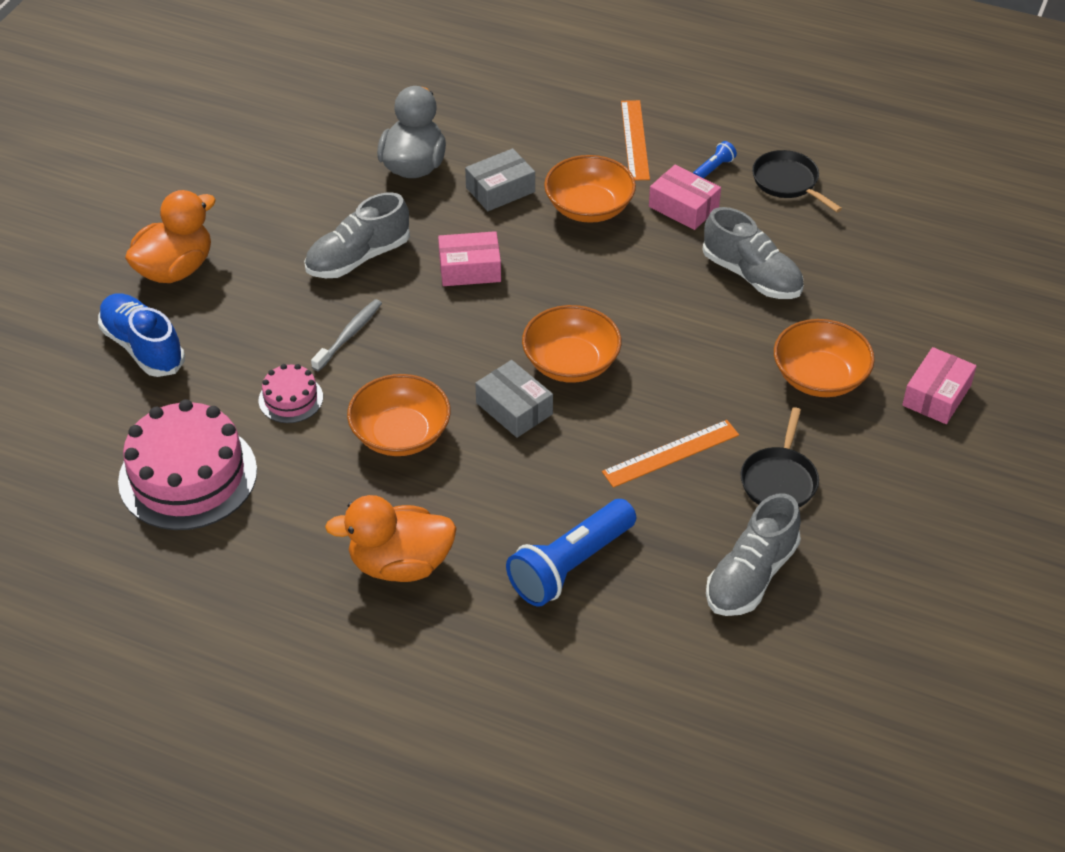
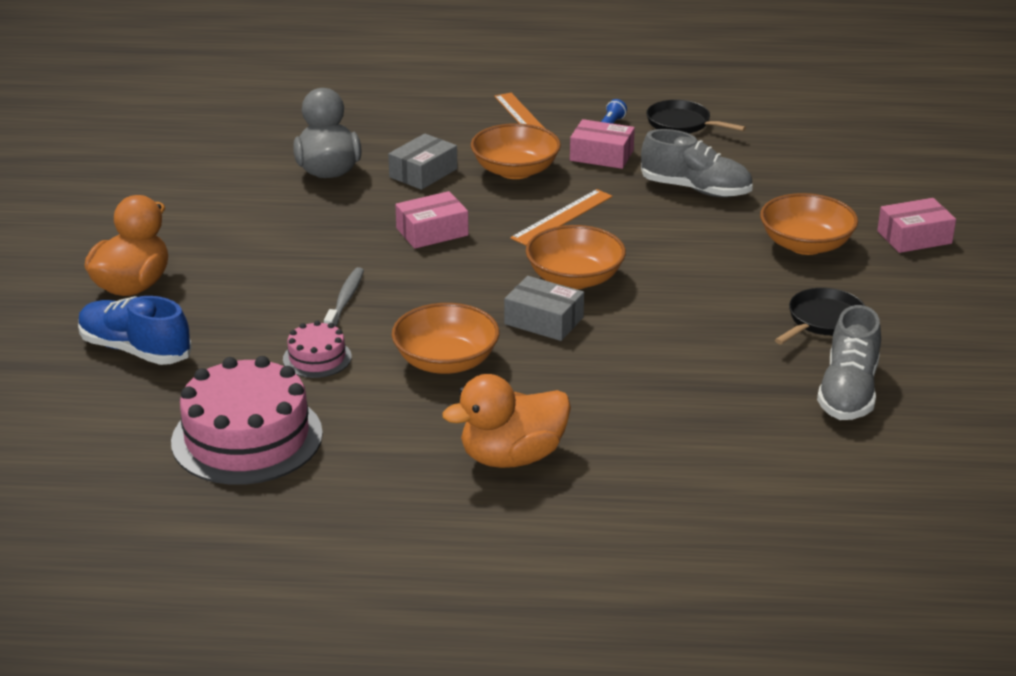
camera: 20 degrees left, 15 degrees down
(358, 258) = (317, 244): grey shoe -> none
(570, 566) = (677, 421): blue flashlight -> none
(671, 453) = (713, 322): orange ruler -> orange ruler (562, 217)
(779, 480) = (823, 320): black pan -> black pan turned 135 degrees counterclockwise
(936, 395) = (914, 237): pink box -> pink box turned 60 degrees clockwise

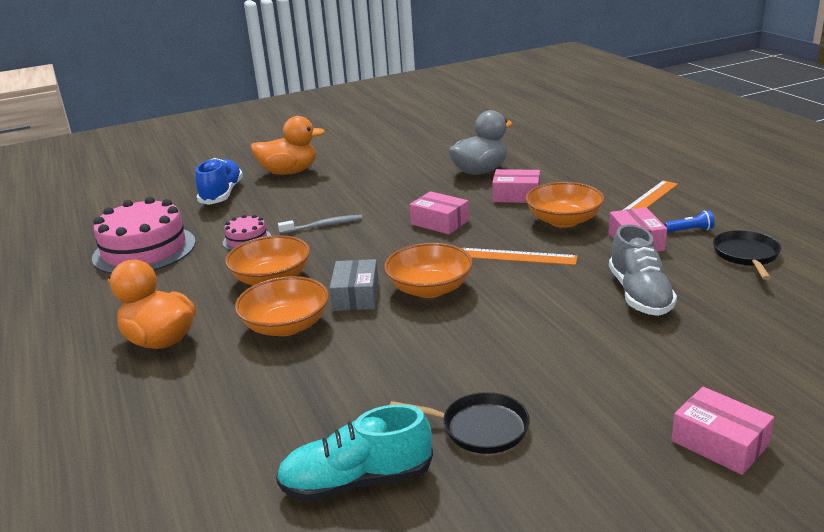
camera: 65 degrees right, 5 degrees down
(423, 173) = (516, 195): grey box -> pink box
(806, 245) = (614, 378): orange bowl -> orange bowl (286, 326)
(848, 392) = (357, 482): grey shoe -> turquoise shoe

